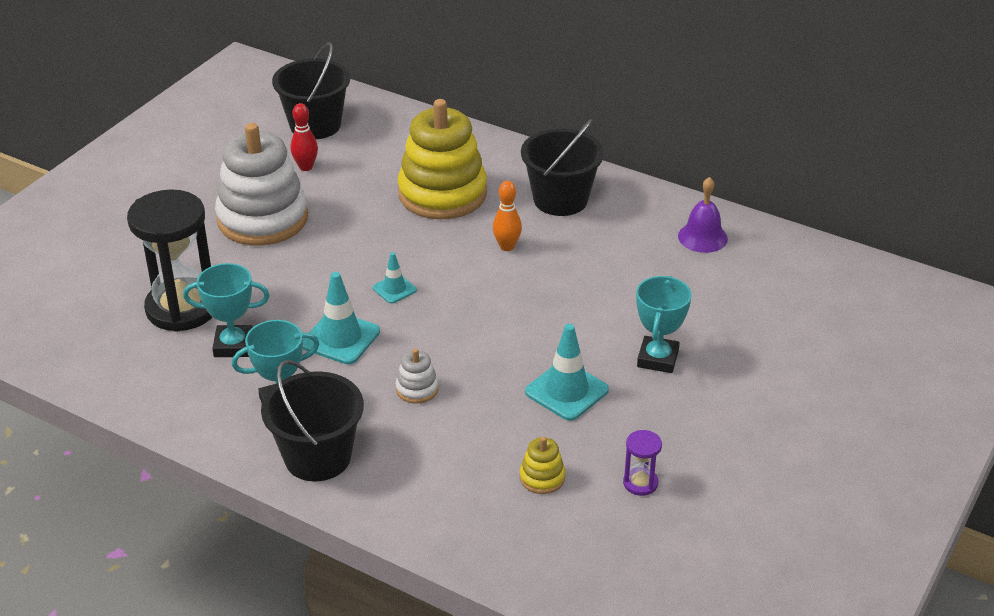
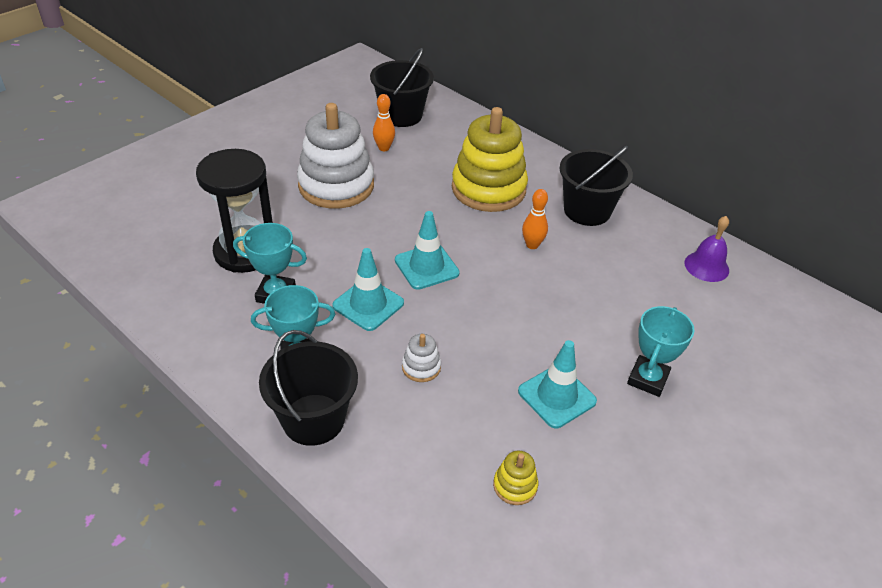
camera: 10 degrees right, 5 degrees up
(306, 167) = (384, 148): red bowling pin -> orange bowling pin
(394, 289) = (426, 267): turquoise traffic cone -> turquoise traffic cone, size x1.74
(640, 483) = (609, 512): purple hourglass -> none

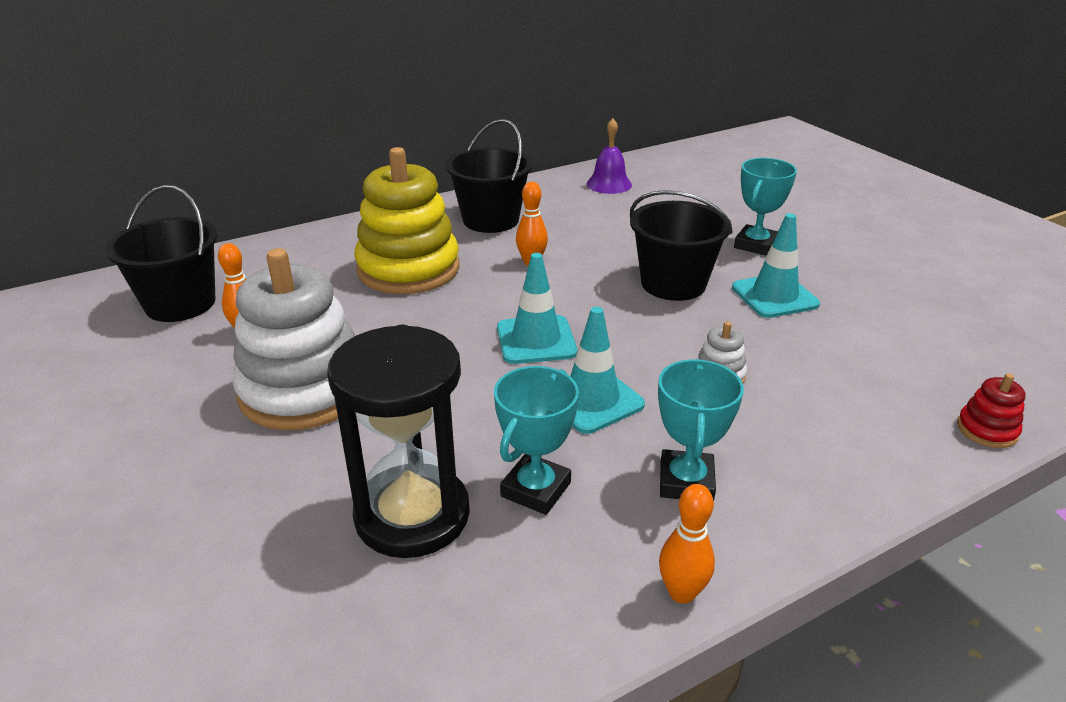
camera: 70 degrees left, 10 degrees down
(207, 365) = (681, 593): none -> orange bowling pin
(313, 419) = (804, 482): black bucket -> black bucket (673, 284)
(407, 539) = (987, 430): none -> red stacking toy
(515, 486) = (899, 345): yellow stacking toy -> none
(647, 379) = (755, 245): turquoise trophy -> turquoise trophy turned 75 degrees clockwise

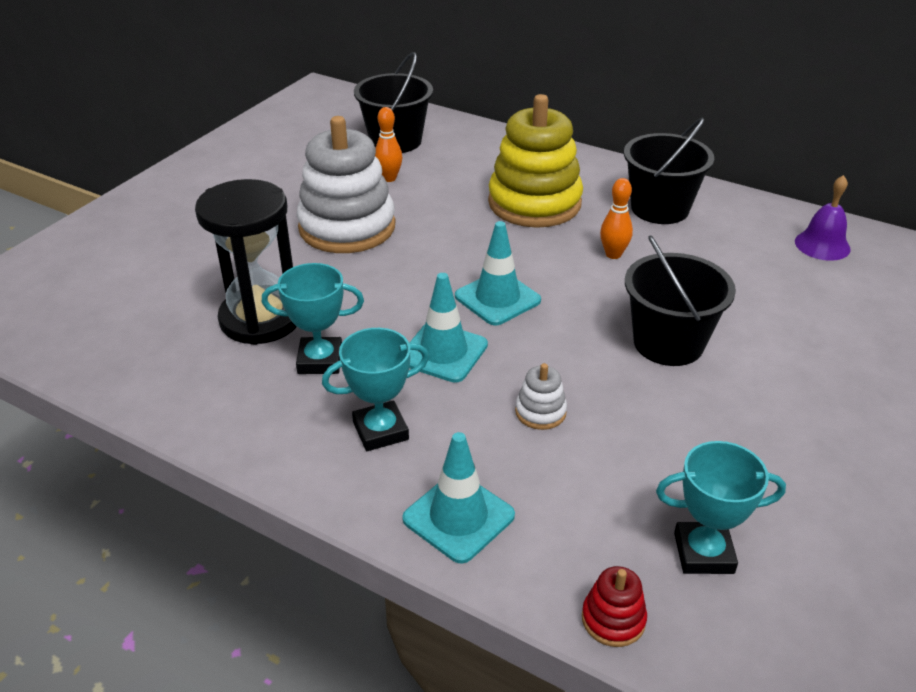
camera: 60 degrees right, 5 degrees up
(681, 593) = (262, 460): orange bowling pin -> none
(755, 245) = (815, 376): turquoise trophy -> turquoise trophy (703, 553)
(774, 296) = (719, 414): turquoise traffic cone -> turquoise traffic cone (458, 517)

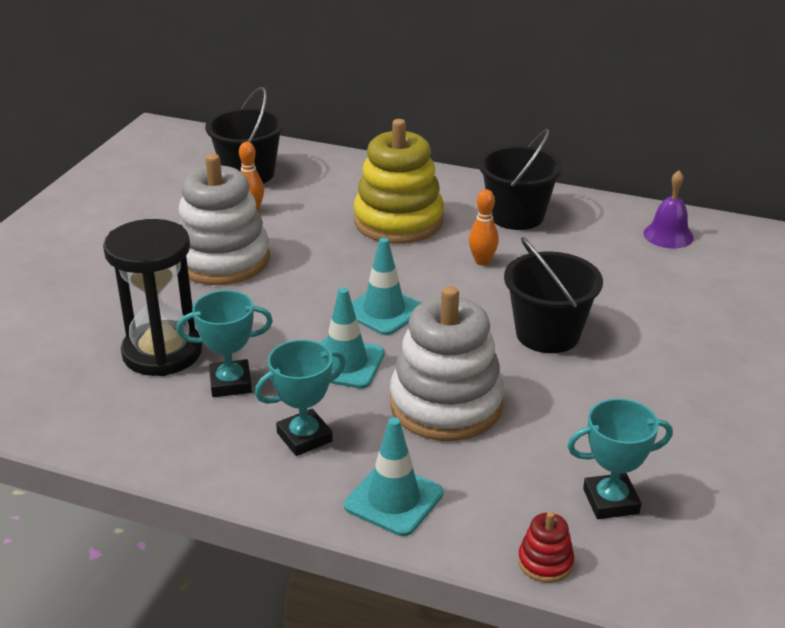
camera: 10 degrees left, 5 degrees down
(540, 412) = (446, 405): white stacking toy -> white stacking toy, size x2.42

